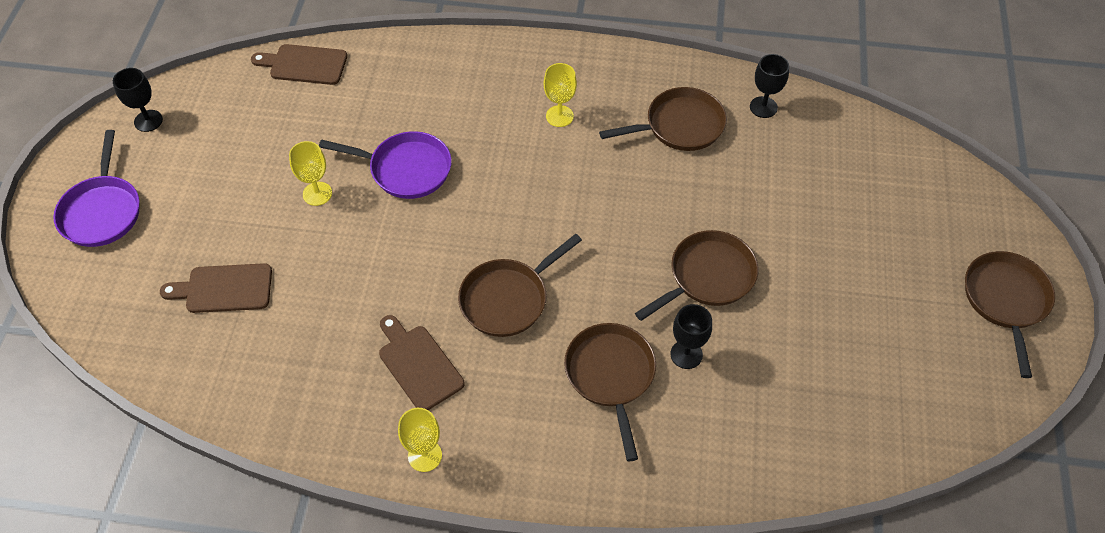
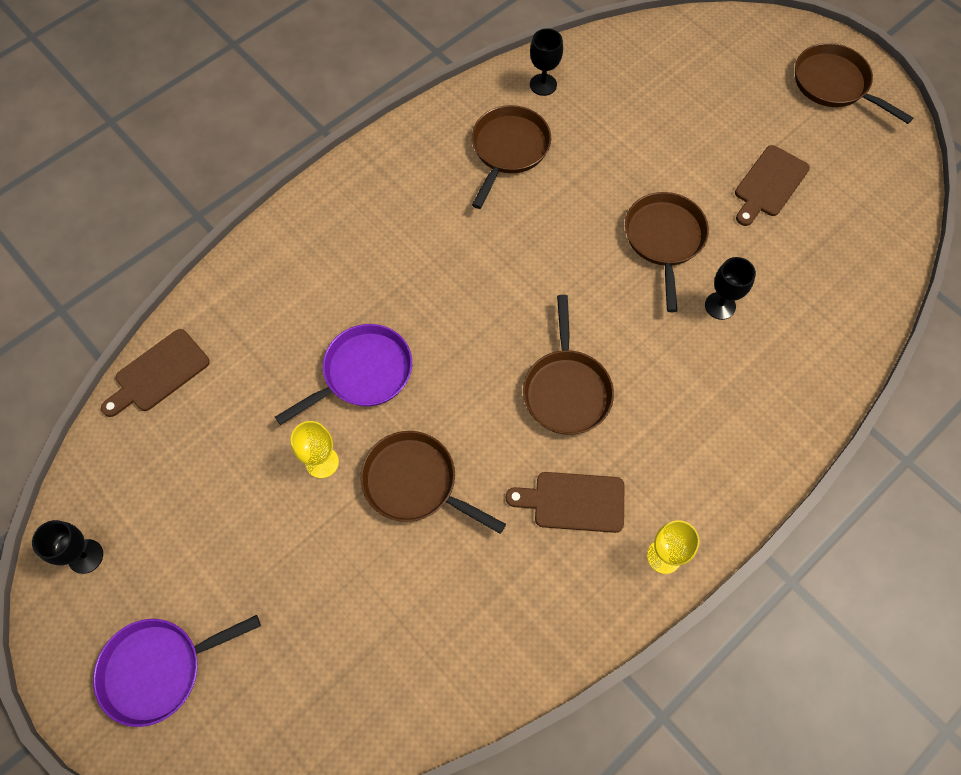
camera: 50 degrees left, 10 degrees up
(102, 211) = (159, 669): purple pan -> purple pan turned 120 degrees clockwise
(224, 289) = (357, 611): brown cutting board -> brown cutting board (769, 184)
(559, 116) = (418, 221): yellow goblet -> none
(611, 376) = (698, 370): brown pan -> brown pan (415, 483)

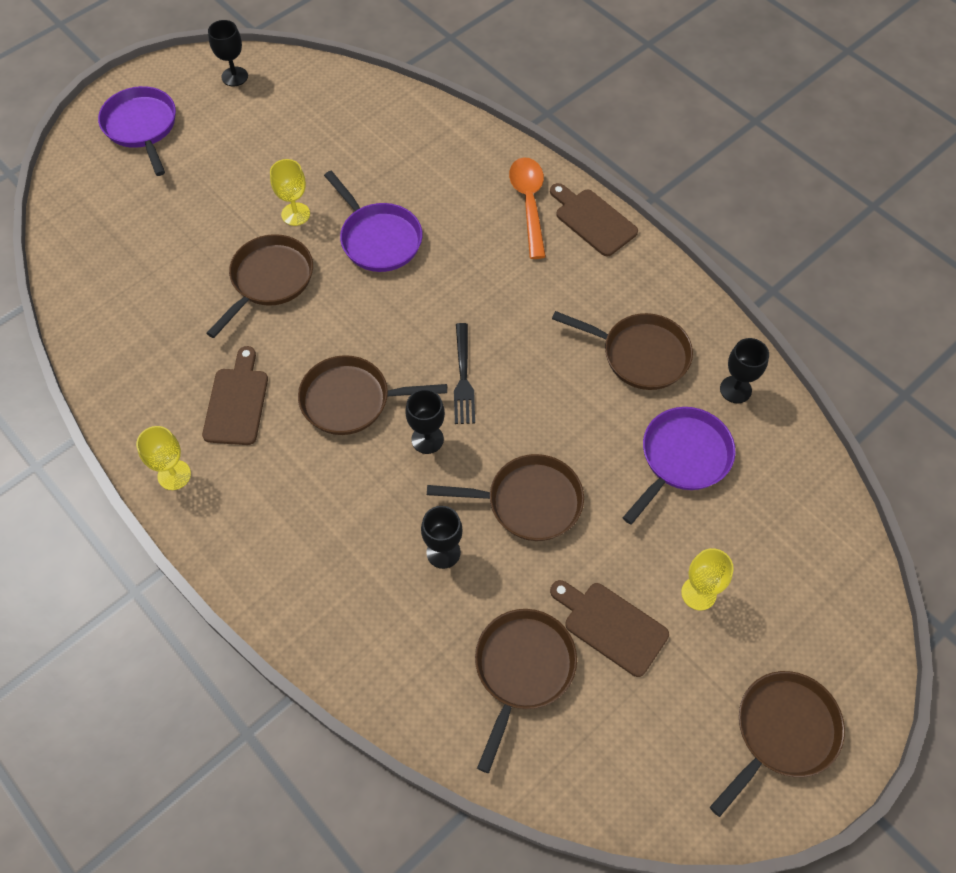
camera: 90 degrees right, 5 degrees down
(158, 373) = (386, 101): brown cutting board -> brown cutting board (593, 220)
(325, 232) = (529, 204): none -> orange spoon
(538, 291) = (463, 378): none -> black fork
(606, 321) = (427, 439): none -> black goblet
(613, 127) = (682, 458): none -> purple pan
(733, 125) = (698, 593): none -> yellow goblet
(816, 247) = (522, 670): none -> brown pan

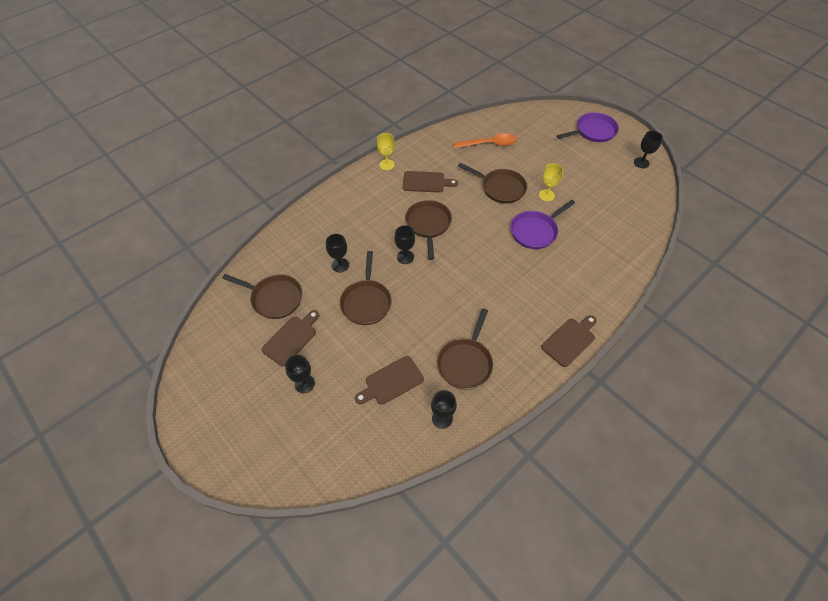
camera: 90 degrees right, 5 degrees down
(463, 378) = (443, 272): black fork -> none
(529, 204) = (576, 304): orange spoon -> orange spoon (489, 144)
(682, 458) = (391, 381): purple pan -> brown cutting board
(698, 593) = (304, 384): yellow goblet -> black goblet
(781, 732) = (218, 420): brown pan -> none

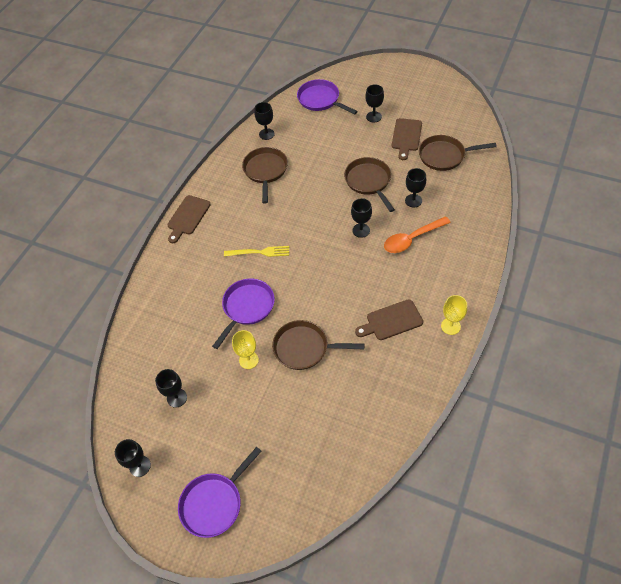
camera: 160 degrees right, 0 degrees up
(347, 444) = (320, 100): none -> purple pan
(391, 381) = (314, 140): brown cutting board -> none
(428, 225) = (358, 270): brown pan -> none
(489, 144) = (347, 413): orange spoon -> orange spoon (412, 239)
(506, 273) = (260, 252): none -> yellow fork
(608, 191) = (177, 398): none -> black goblet

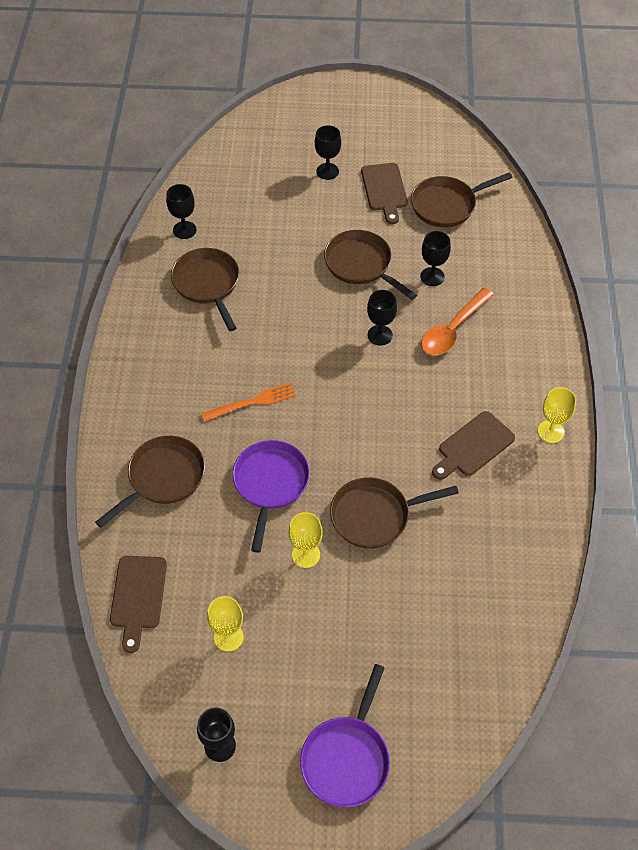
camera: 25 degrees left, 0 degrees up
(177, 398) = (228, 637): black goblet -> yellow goblet
(183, 285) = (163, 478): none -> brown pan
(188, 217) = (123, 379): brown cutting board -> brown cutting board (138, 596)
(260, 252) = (253, 402): yellow fork -> orange fork
(320, 100) = (241, 163): purple pan -> none

